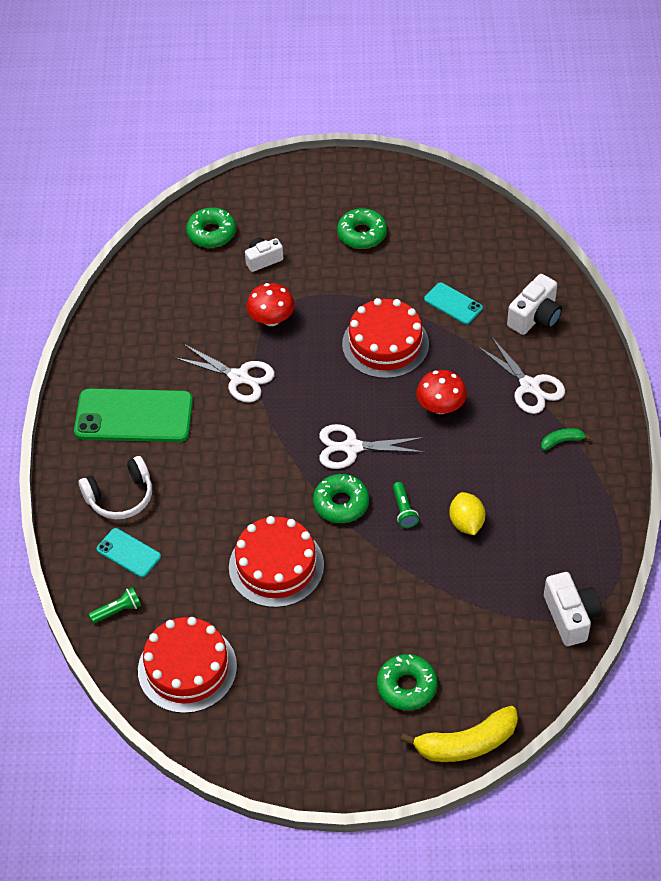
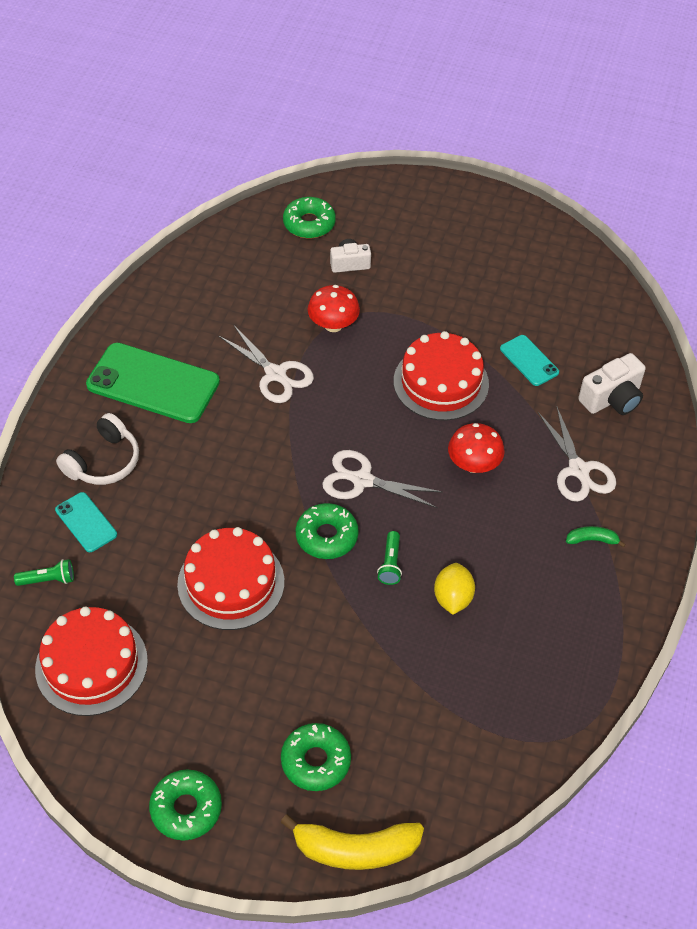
camera: 15 degrees right, 0 degrees up
(120, 497) = (103, 461): white headphones -> white headphones turned 45 degrees counterclockwise
(362, 234) = (461, 264): green donut -> green donut (186, 808)
(570, 617) = (529, 740): white camera -> none

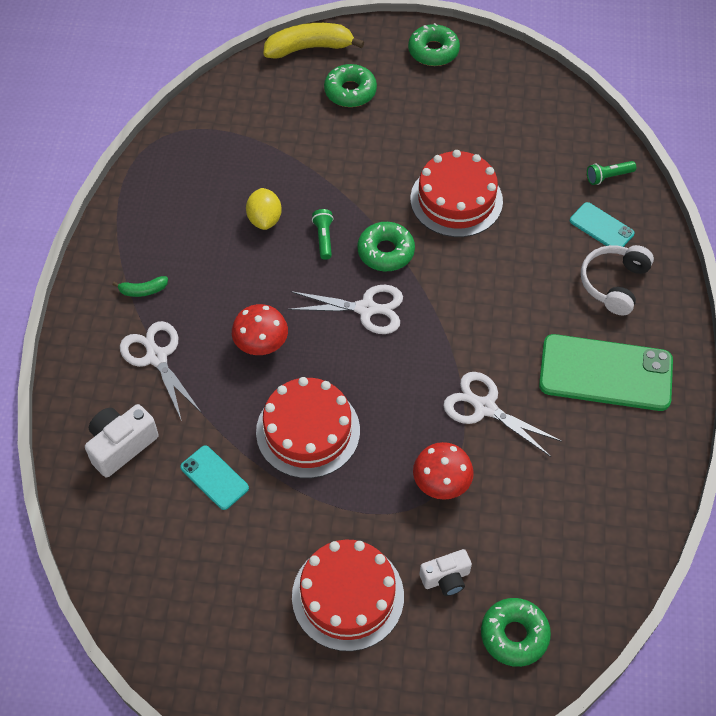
camera: 170 degrees right, 5 degrees up
(91, 664) = (542, 124): red cake -> red cake (347, 596)

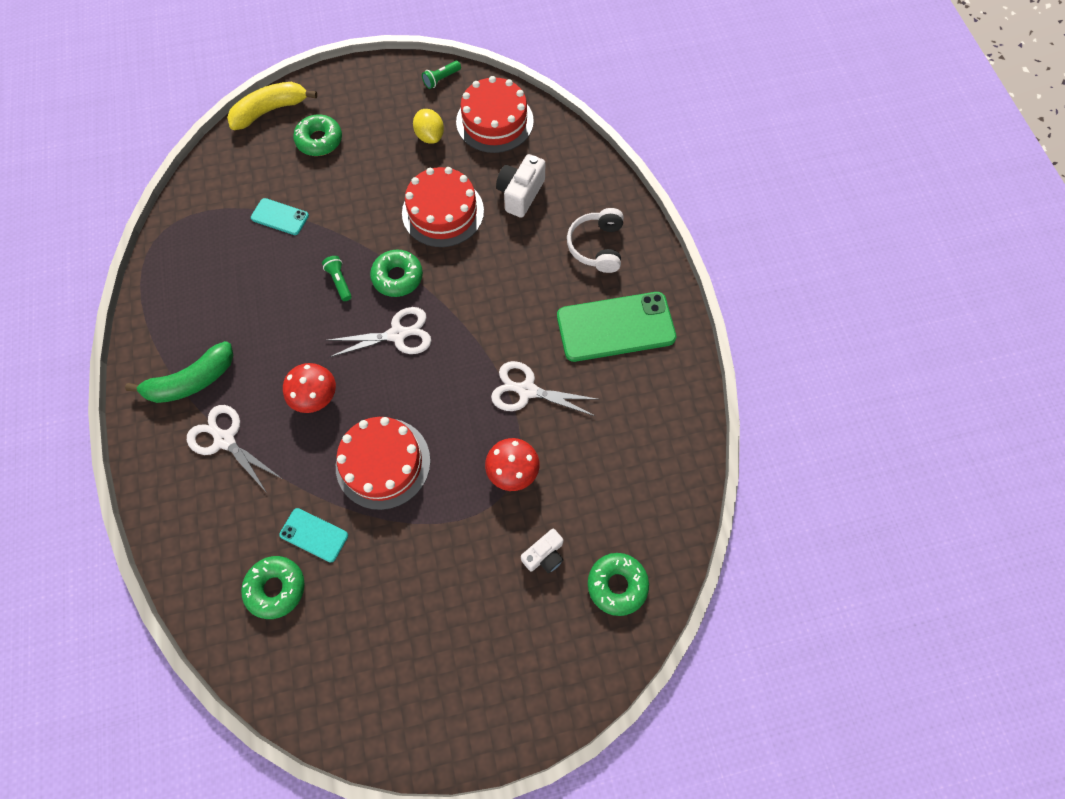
camera: 20 degrees left, 10 degrees up
(121, 446) = (219, 534): white camera -> white camera (520, 194)
(143, 290) = (192, 381): green banana -> green banana, size x2.07
(264, 219) = (281, 280): yellow lemon -> yellow lemon (430, 136)
(347, 596) = (466, 602): red cake -> red cake (494, 121)
(433, 51) = (380, 84): green donut -> green donut (276, 588)
(601, 227) = (570, 200): turquoise phone -> turquoise phone (280, 217)
(608, 177) = (562, 154): green flashlight -> green flashlight (441, 79)

